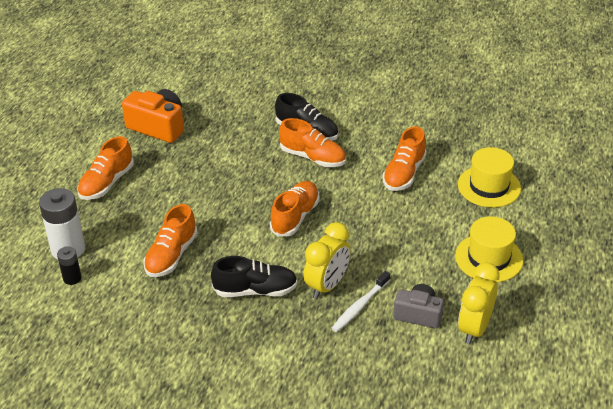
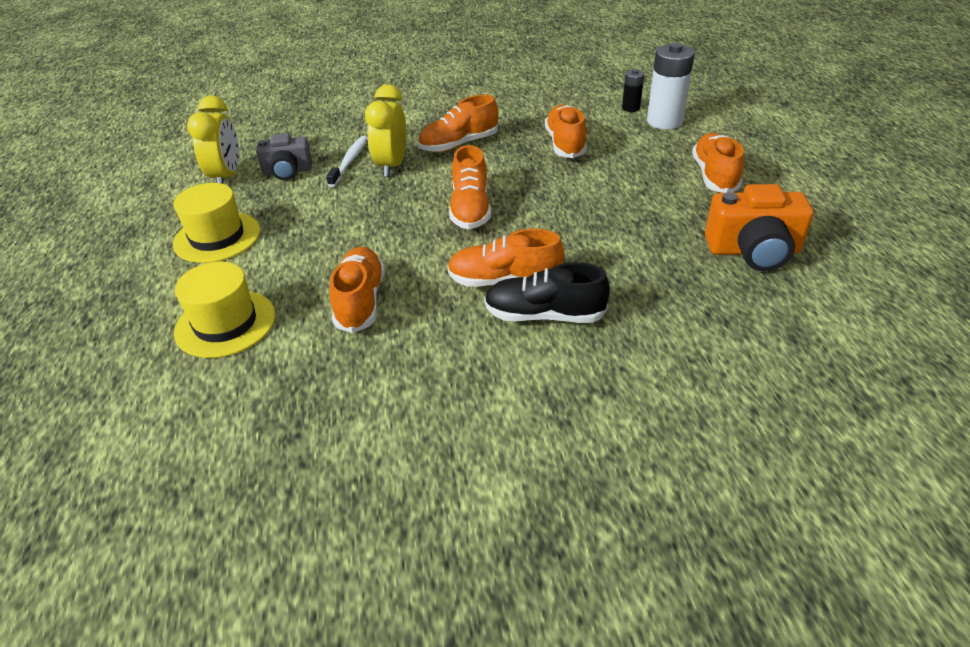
camera: 155 degrees right, 0 degrees up
(255, 290) = (459, 144): black shoe -> orange shoe

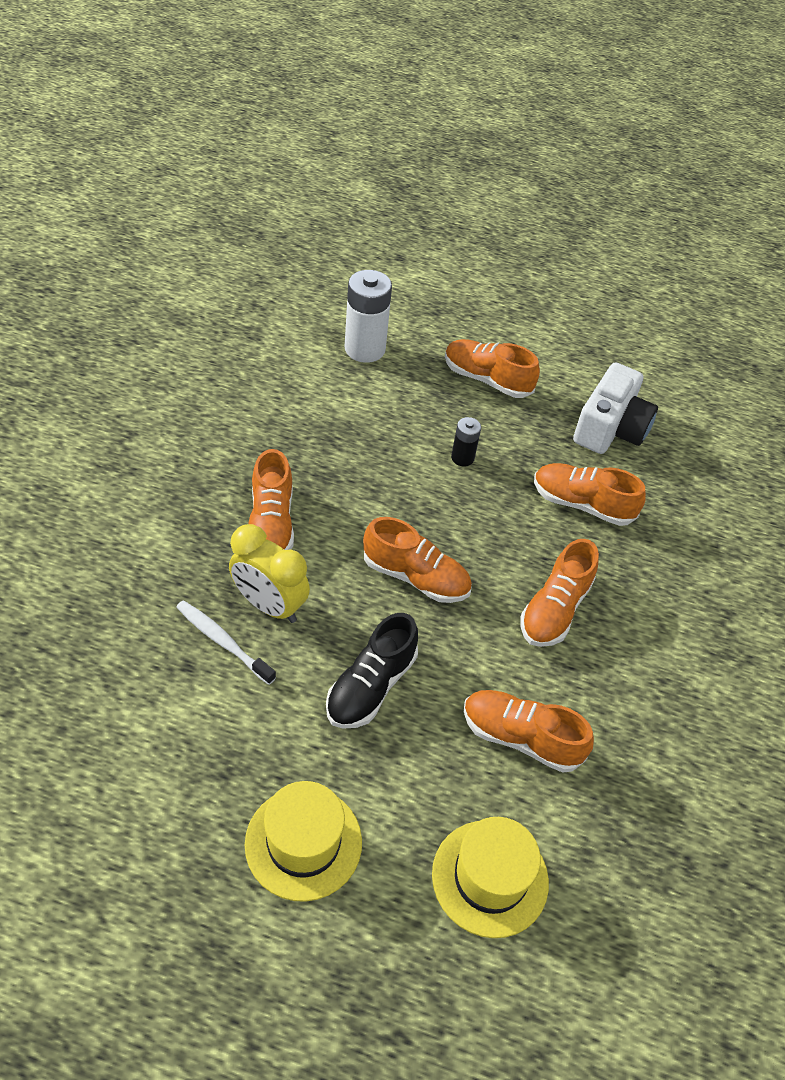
camera: 70 degrees left, 10 degrees up
(226, 177) = (150, 792): yellow clock -> none
(287, 171) = (193, 716): grey camera -> none
(544, 315) = (619, 606): black shoe -> black shoe (371, 686)
(565, 144) = (346, 441): orange shoe -> orange shoe (582, 504)
(631, 108) = (315, 354): black battery -> black battery (462, 458)
(753, 251) = (610, 429): orange camera -> white camera

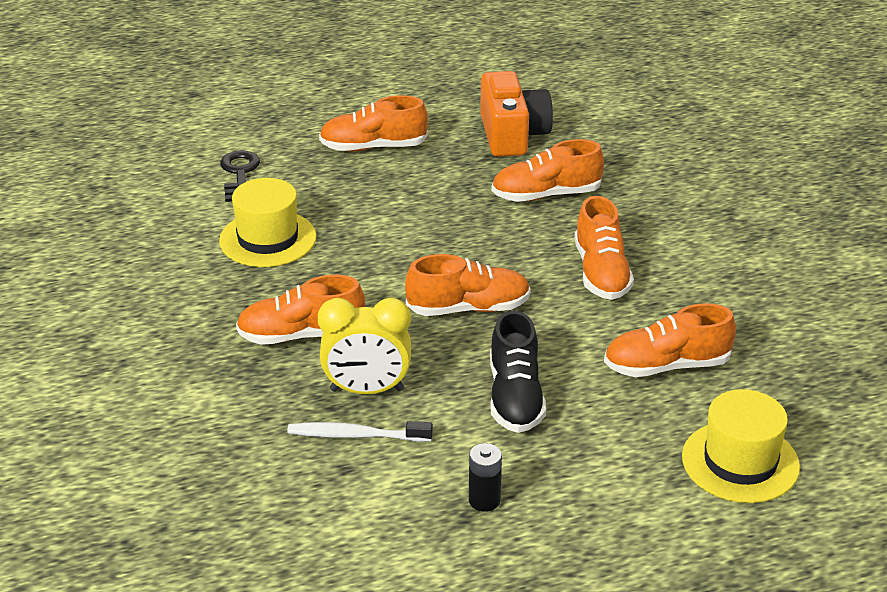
camera: 30 degrees left, 15 degrees down
(271, 524) = (301, 335): orange shoe -> orange shoe turned 120 degrees clockwise
(303, 842) = (578, 524): yellow hat -> yellow hat (268, 239)
(365, 349) = (239, 174): white battery -> black key
(462, 458) = (415, 210): black battery -> black battery (484, 500)
(610, 429) = (512, 135): white camera -> orange camera

